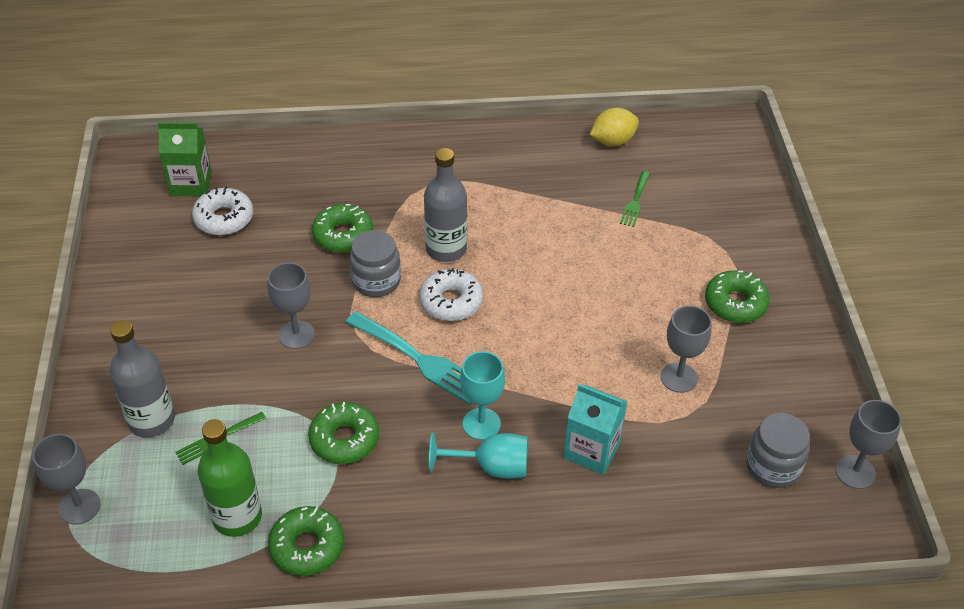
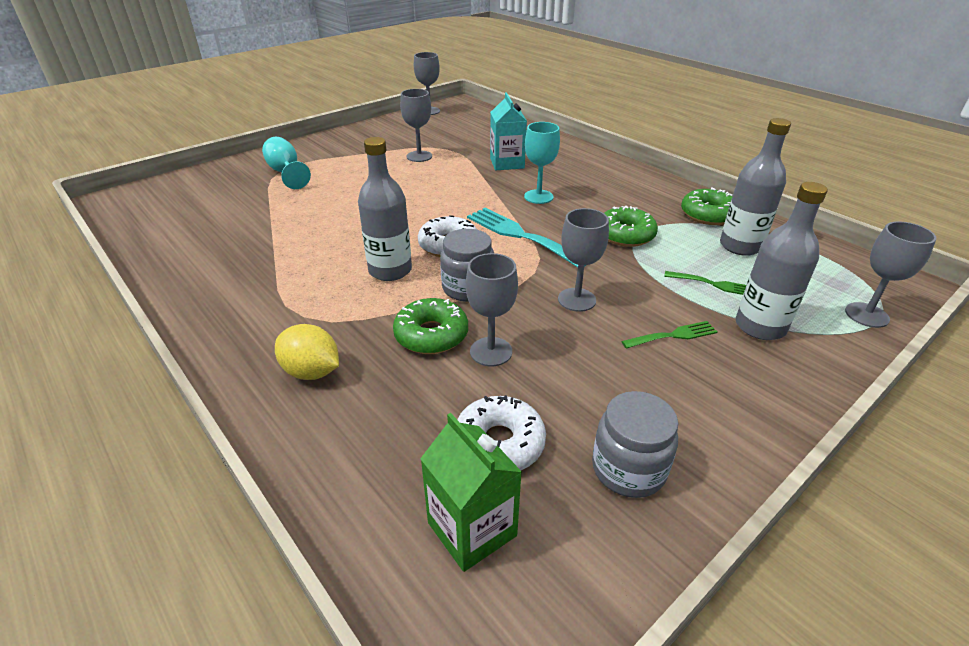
camera: 125 degrees left, 10 degrees down
(237, 517) = (740, 246): green bottle -> grey bottle
(295, 255) = (491, 351): none -> grey goblet
(420, 360) = (520, 235): turquoise fork -> turquoise fork turned 45 degrees counterclockwise
(491, 467) = (563, 184): turquoise goblet -> turquoise goblet (286, 173)
(612, 141) = (162, 243): yellow lemon -> yellow lemon (312, 372)
(635, 201) = (249, 211): green fork -> green fork (673, 335)
(735, 303) = (334, 156): green donut -> none
(772, 466) = (451, 125): grey jar -> grey jar (628, 469)

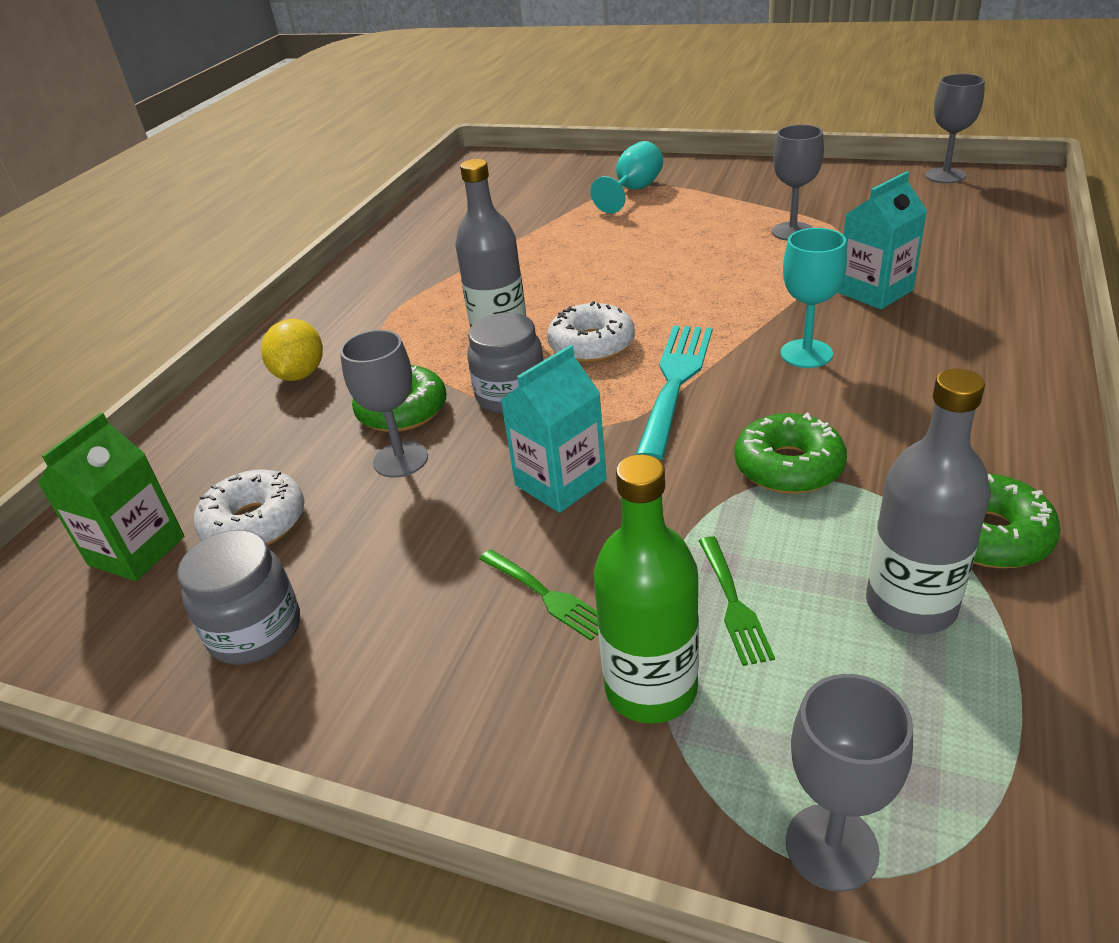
camera: 65 degrees right, 0 degrees up
(576, 300) = (560, 482): grey goblet -> turquoise carton
(760, 326) = (651, 688): grey bottle -> green bottle

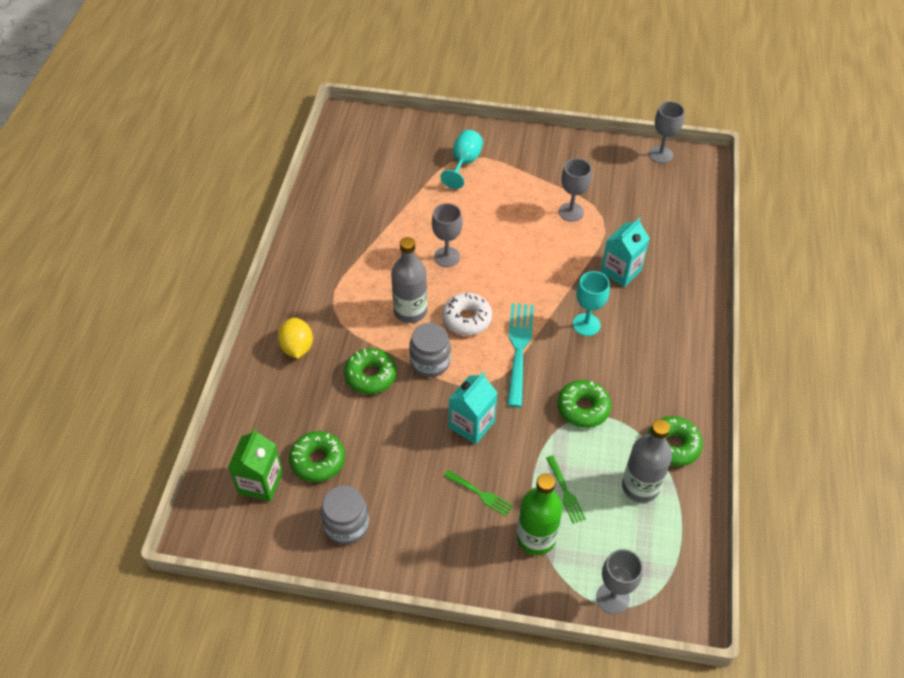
camera: 15 degrees left, 15 degrees up
(255, 523) = (318, 460): white donut -> green donut
(400, 460) = (382, 412): grey goblet -> grey goblet (447, 257)

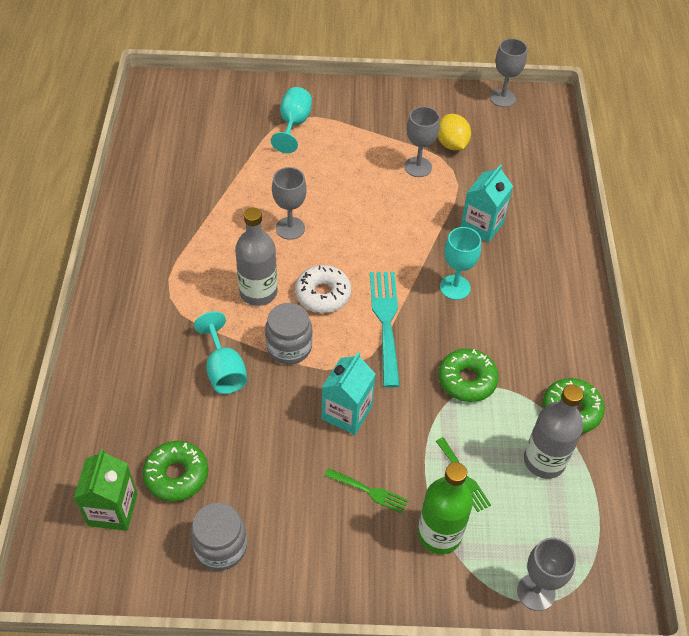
camera: 10 degrees left, 0 degrees up
(297, 347) = (134, 347): yellow lemon -> yellow lemon (451, 144)
(370, 376) = (224, 370): green donut -> turquoise goblet

